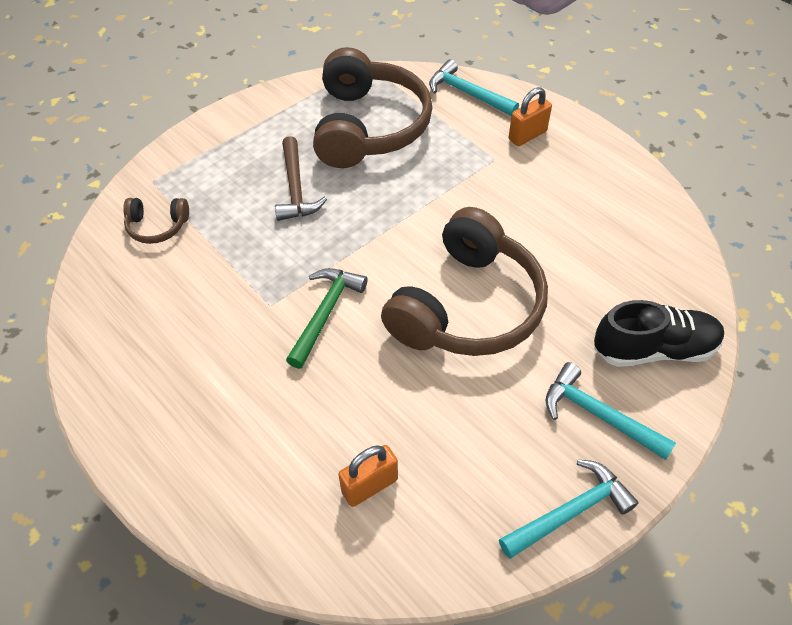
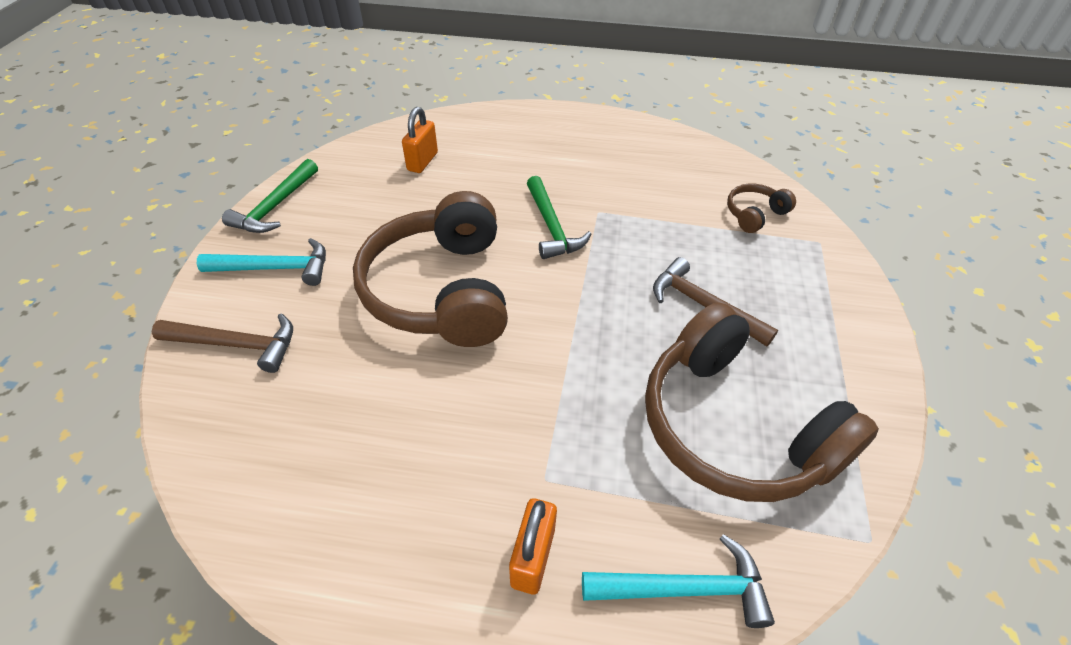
camera: 140 degrees right, 5 degrees down
(570, 511) = (275, 206): turquoise hammer -> green hammer
(654, 349) = (237, 344): black shoe -> brown hammer

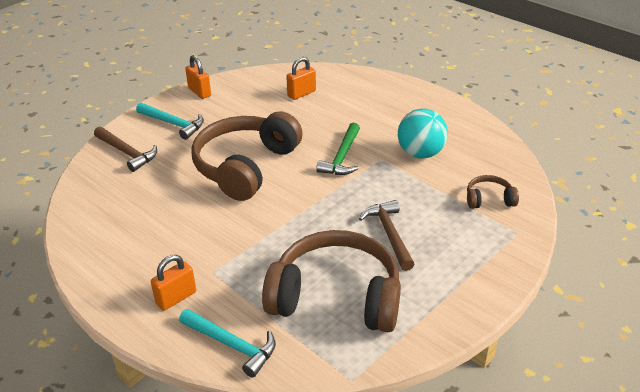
camera: 35 degrees right, 10 degrees down
(275, 206) = (199, 92): green hammer -> orange padlock
(633, 187) = (420, 153): none -> turquoise ball
(733, 426) = (336, 297): brown headphones -> brown headphones turned 105 degrees clockwise

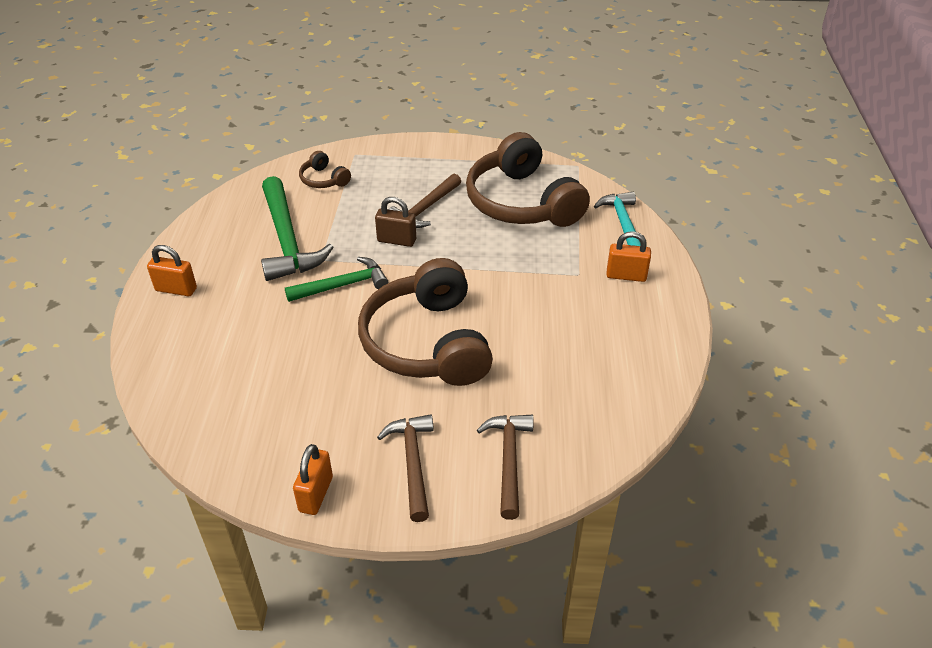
camera: 130 degrees left, 5 degrees up
(173, 124) = (412, 463): turquoise hammer -> brown hammer
(246, 166) = (427, 343): brown headphones -> brown headphones turned 90 degrees clockwise
(301, 93) = (237, 386): orange padlock -> orange padlock (176, 289)
(364, 200) = (396, 240): none -> brown padlock
(420, 153) = (287, 240): turquoise ball -> green hammer

